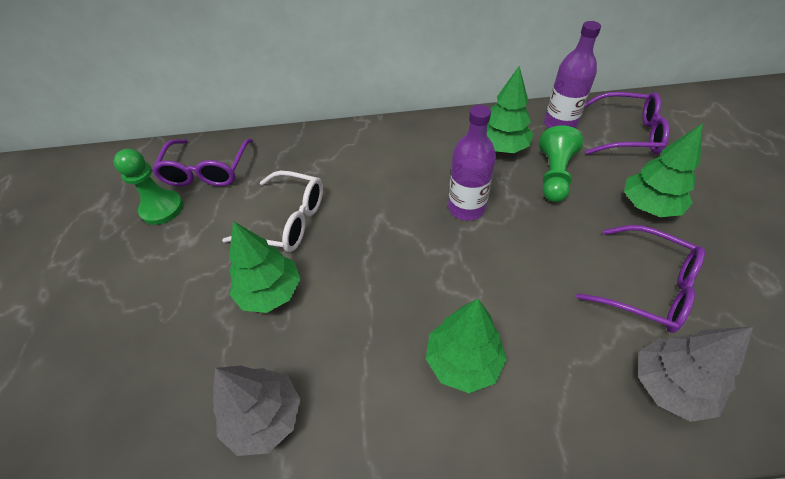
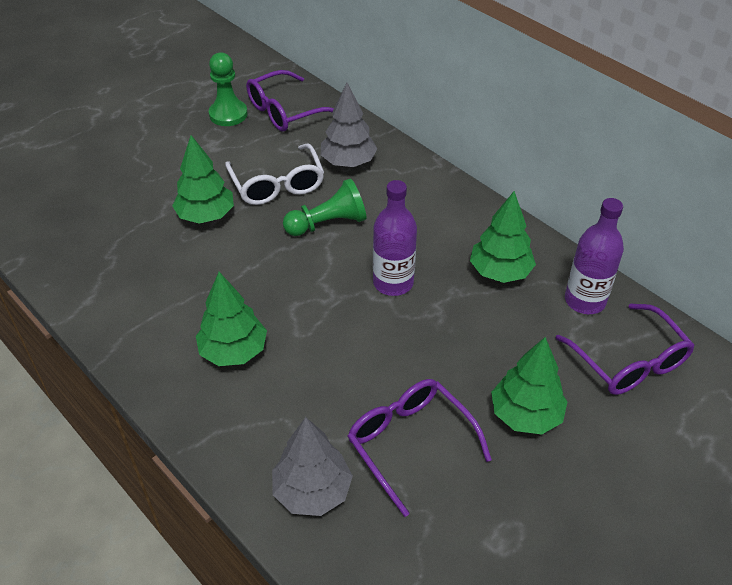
camera: 50 degrees right, 5 degrees down
(264, 417) = (113, 270): grey tree -> grey tree (348, 162)
(554, 175) = (497, 326): green pawn -> green pawn (328, 223)
(646, 286) = (410, 444): purple glasses -> purple glasses turned 150 degrees clockwise

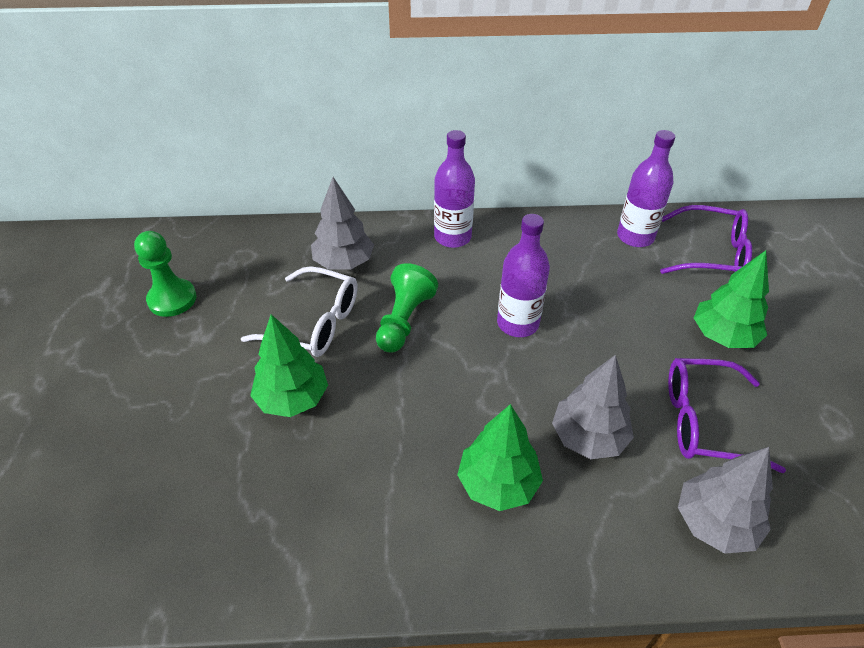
camera: 50 degrees left, 0 degrees up
(285, 111) = (224, 260): purple glasses -> none
(322, 379) = (588, 437): none -> grey tree
(443, 198) = (452, 237): none -> purple bottle
(500, 272) = (566, 258): green tree -> none

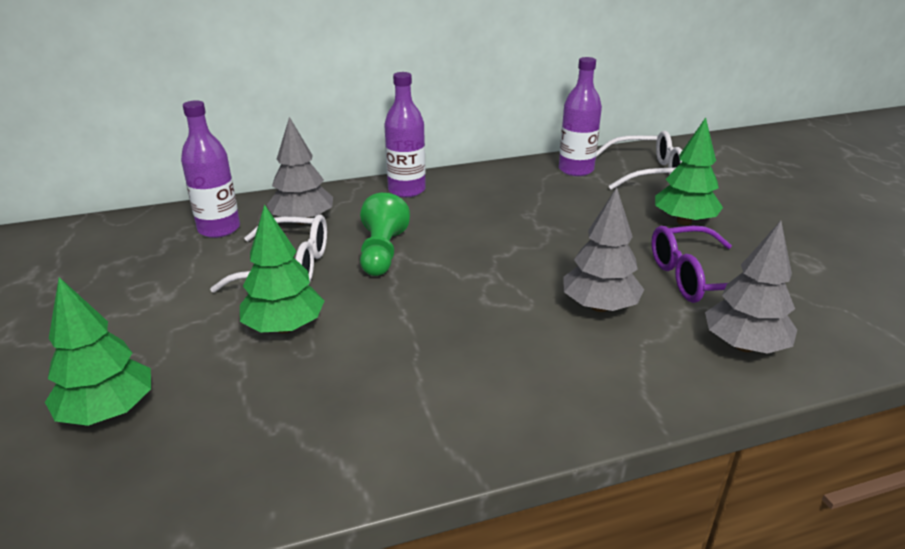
camera: 15 degrees left, 15 degrees down
(172, 299) = (119, 272): green pawn -> none
(498, 483) = (528, 355): green tree -> green tree (108, 411)
(517, 323) = (495, 239): purple bottle -> purple bottle (219, 229)
(710, 253) = (645, 172): purple glasses -> white glasses

